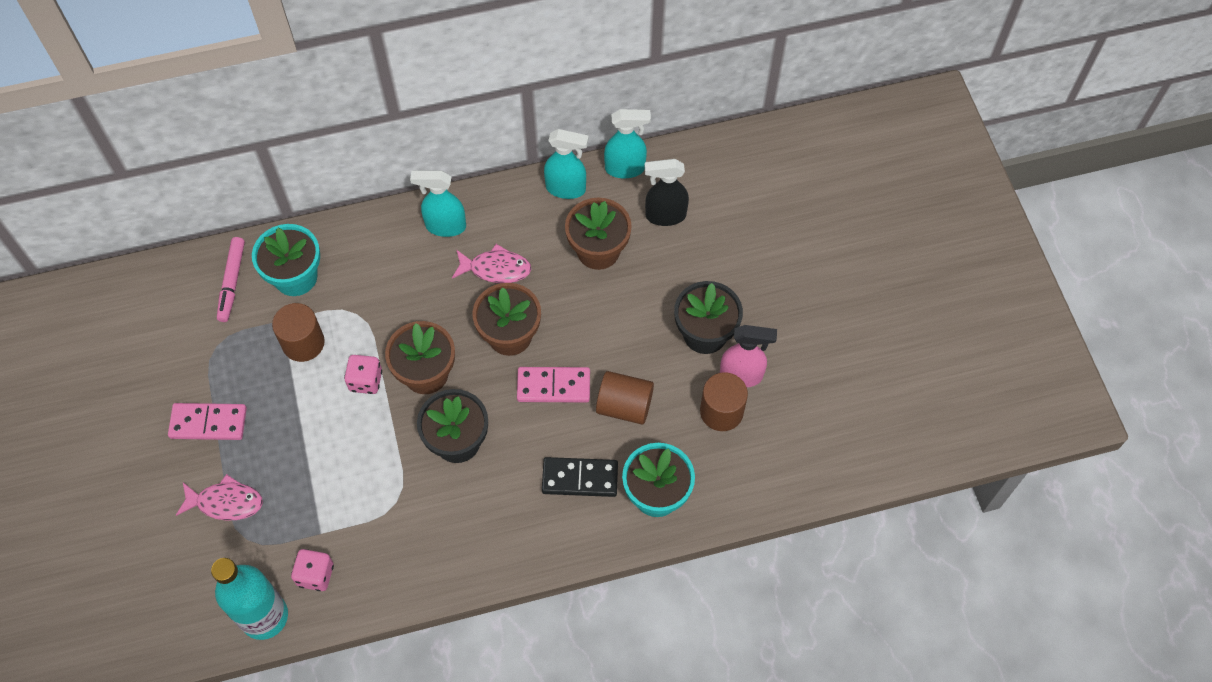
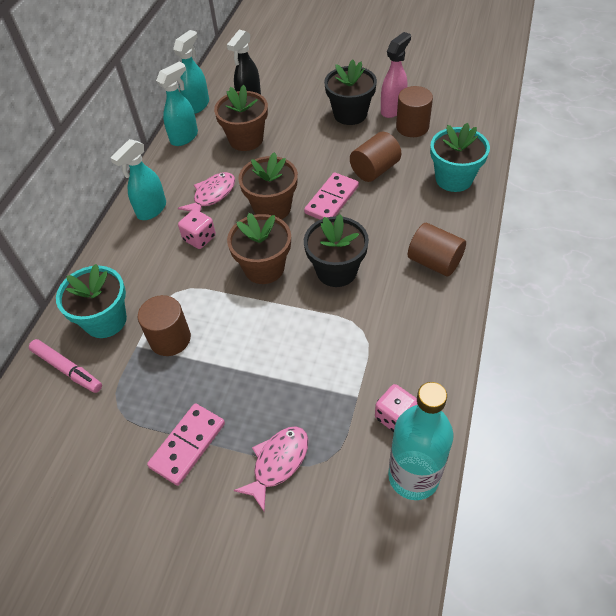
camera: 55 degrees left, 10 degrees down
(365, 381) = (239, 309): pink dice -> pink dice (199, 238)
(518, 528) = (434, 262): none -> brown cylinder
(580, 478) = (415, 213): black domino -> none

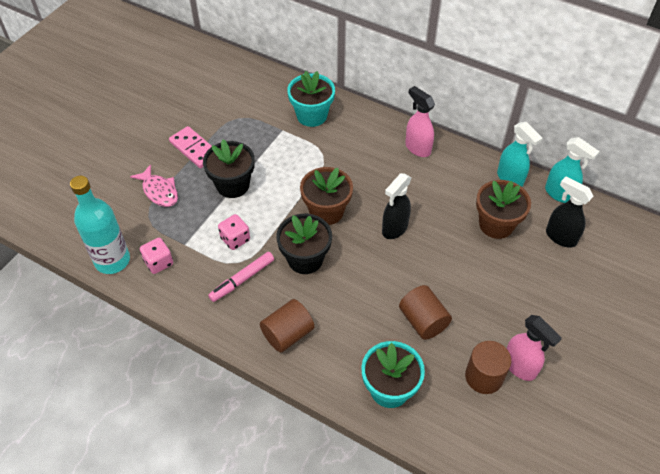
camera: 100 degrees right, 0 degrees up
(67, 369) = (278, 96): pink marker -> pink marker (242, 280)
(151, 210) = (417, 148): turquoise spray bottle -> pink spray bottle
(170, 339) = (281, 148): brown cylinder -> none
(199, 238) = (374, 175): pink dice -> pink dice (235, 239)
(212, 195) = (423, 189): pink fish -> none
(272, 208) = (394, 228): brown flower pot -> black spray bottle
(332, 200) = (391, 275): pink domino -> none
(350, 114) = (519, 322): black flower pot -> black flower pot (232, 185)

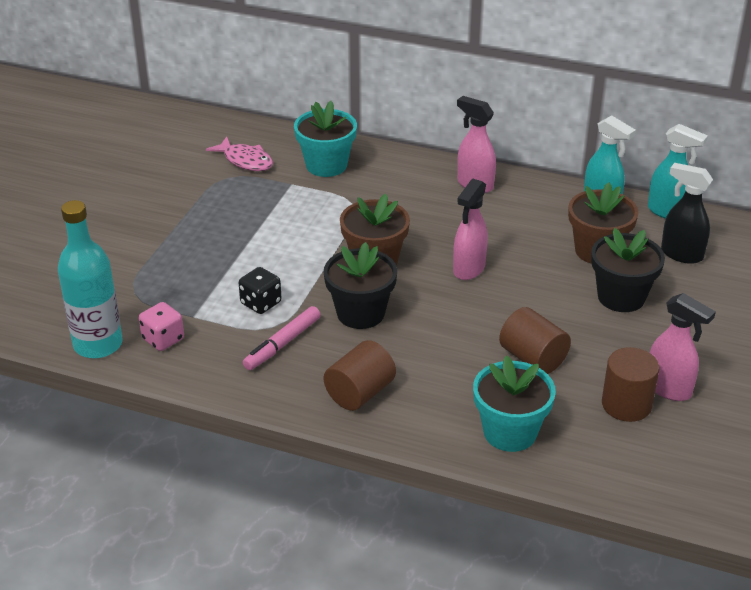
camera: 10 degrees left, 15 degrees down
(159, 191) = (142, 264): pink fish -> pink fish (245, 161)
(194, 149) = (178, 215): pink domino -> none
(232, 185) = (241, 247): black flower pot -> black flower pot (621, 297)
(235, 239) = (261, 303): pink dice -> black dice
(394, 228) = (468, 269): black spray bottle -> pink spray bottle

